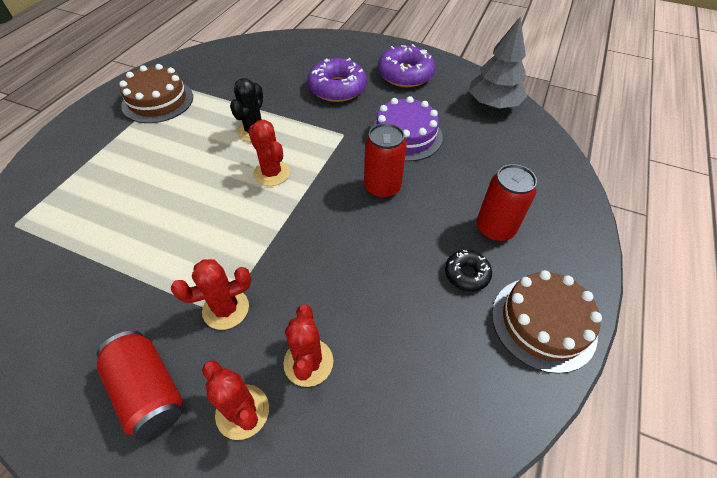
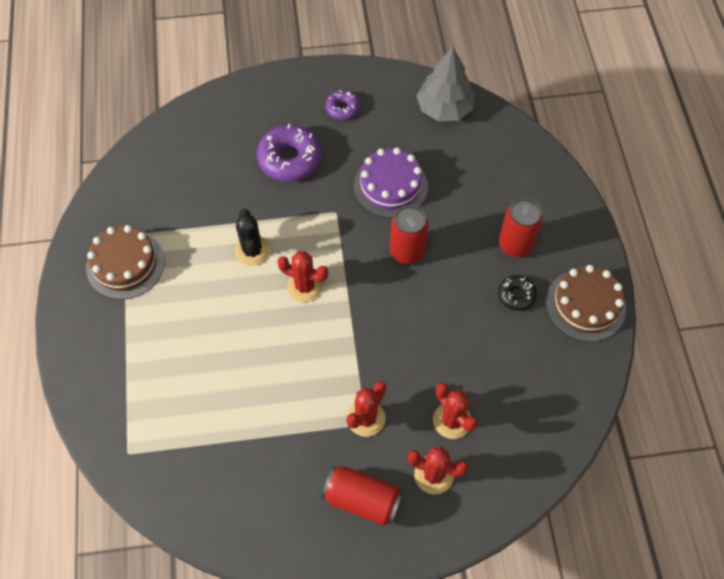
camera: 30 degrees left, 10 degrees up
(405, 75) = (342, 109): purple donut -> purple donut, size x0.55

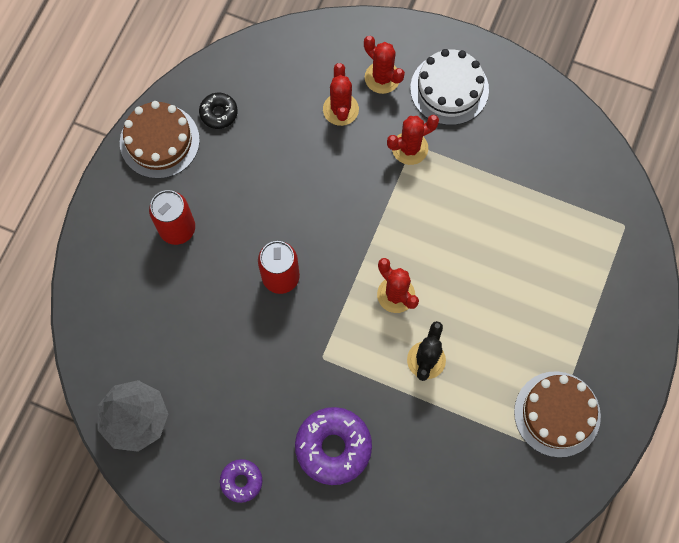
camera: 150 degrees left, 10 degrees up
(362, 500) = (449, 89): red can -> white cake
(390, 186) = (251, 357): purple cake -> none
(516, 295) = (212, 182): black donut -> black donut (219, 113)

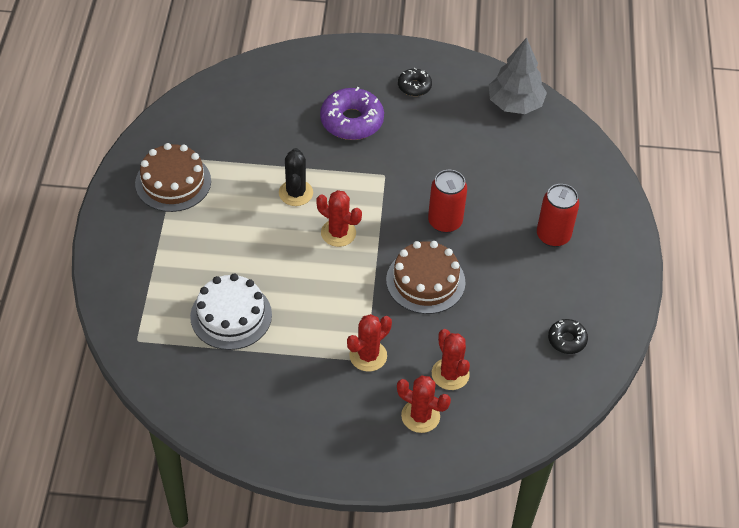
camera: 160 degrees right, 20 degrees down
(159, 141) = (608, 301): brown cake -> brown cake (425, 281)
(241, 481) = (414, 86): purple donut -> black donut
(449, 89) = (347, 423): white cake -> white cake (231, 315)

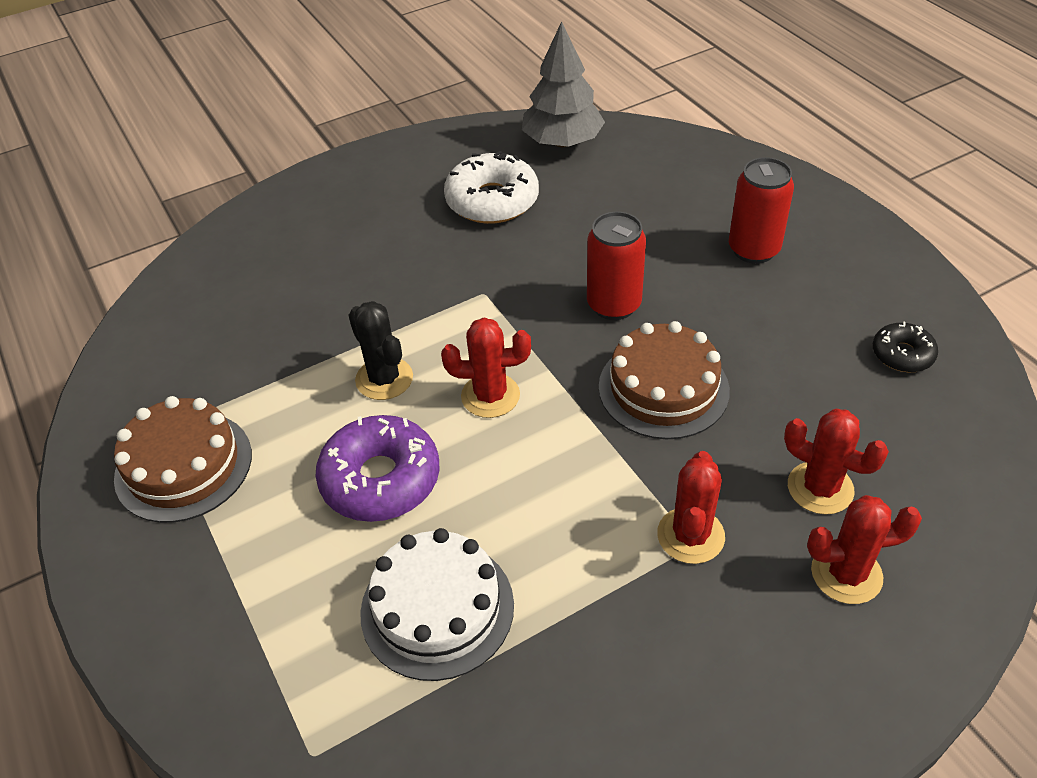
camera: 30 degrees left, 5 degrees down
(351, 121) = (382, 255): purple donut -> purple donut (380, 479)
(414, 86) = (426, 181): black donut -> none
(439, 120) = (492, 200): none -> white donut

